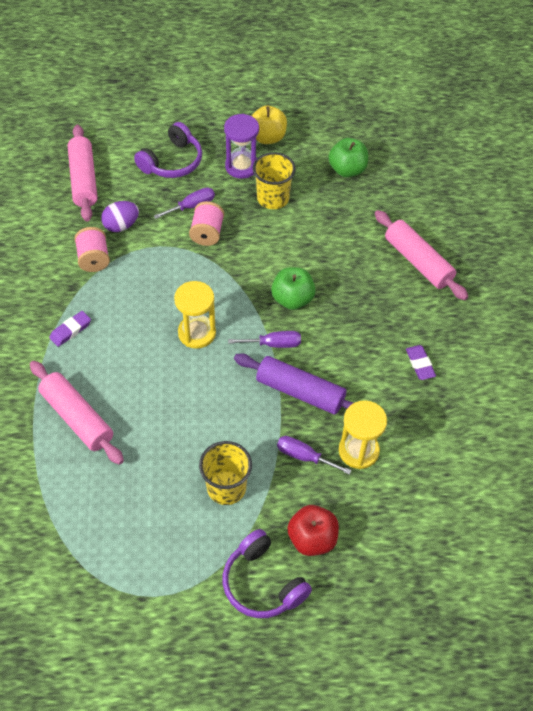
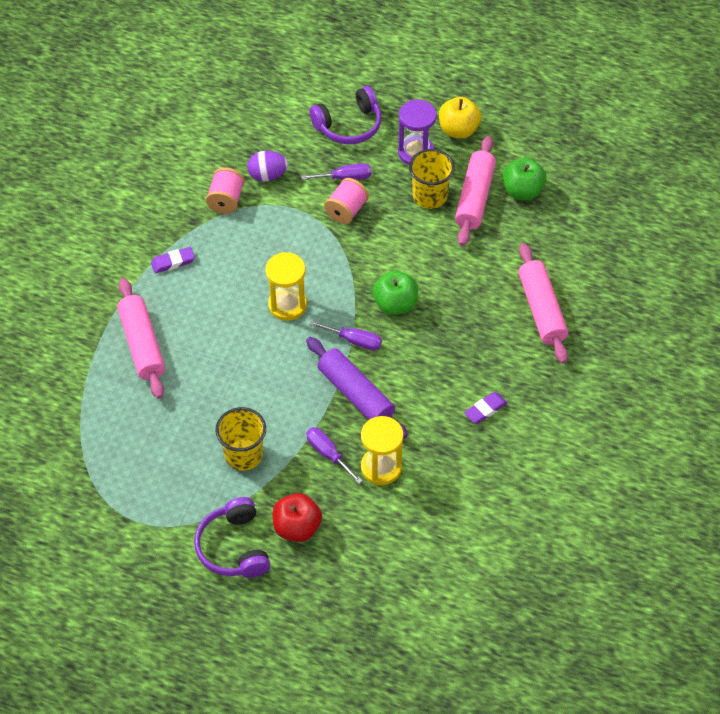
camera: 25 degrees right, 0 degrees up
(83, 179) = (253, 116): pink rolling pin -> pink rolling pin (474, 198)
(420, 364) = (485, 410): purple eraser -> purple eraser turned 45 degrees clockwise

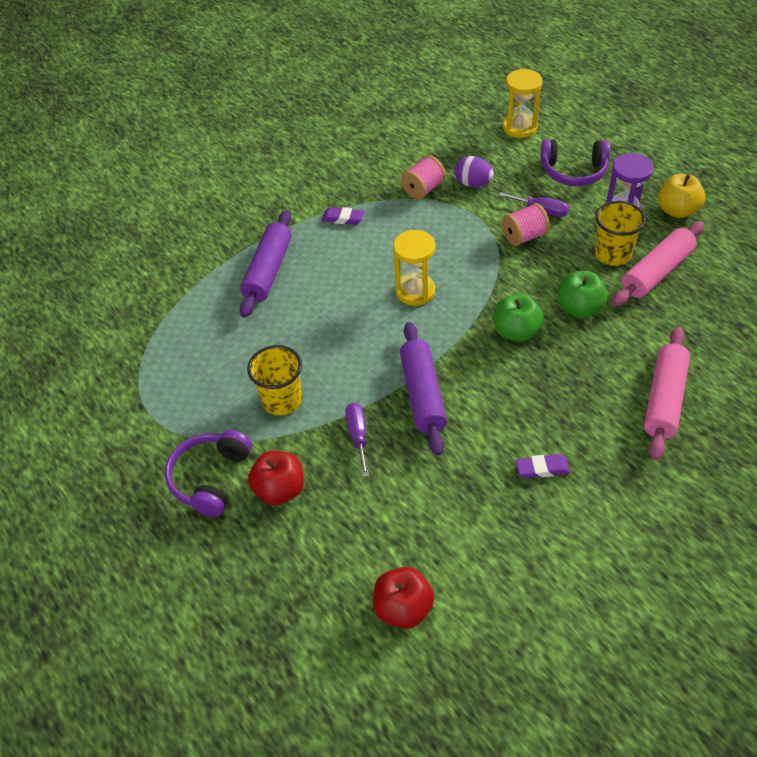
camera: 35 degrees right, 5 degrees down
(142, 344) = (268, 271): pink rolling pin -> purple rolling pin
(354, 341) = (454, 347): purple screwdriver -> none
(381, 467) = (399, 473): yellow hourglass -> yellow hourglass (520, 127)
(452, 565) = (403, 608): none -> red apple
(522, 191) = (710, 284): green apple -> green apple (579, 308)

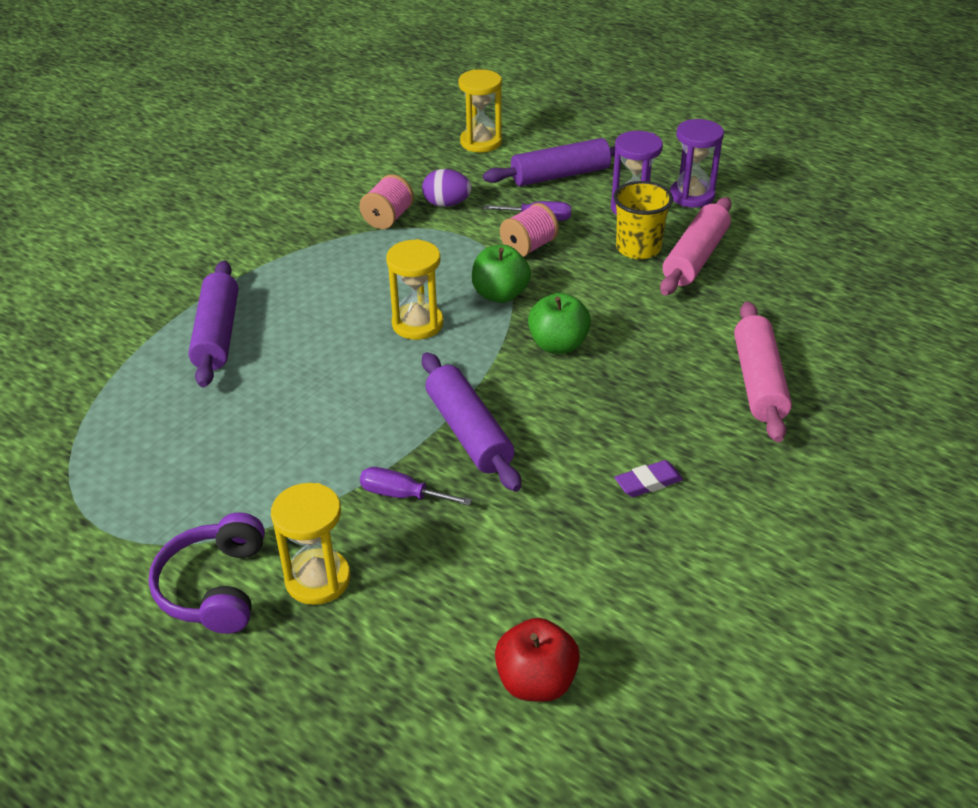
camera: 20 degrees left, 10 degrees down
(279, 490) = (318, 579): red apple -> yellow hourglass
(282, 400) = (285, 474): yellow cup -> none
(343, 218) = (297, 263): purple eraser -> none
(358, 436) = (402, 495): purple screwdriver -> purple screwdriver turned 45 degrees counterclockwise
(573, 171) = (560, 175): purple headphones -> purple rolling pin
(579, 308) = (623, 308): green apple -> green apple (500, 294)
(677, 210) = (692, 196): yellow apple -> purple hourglass

